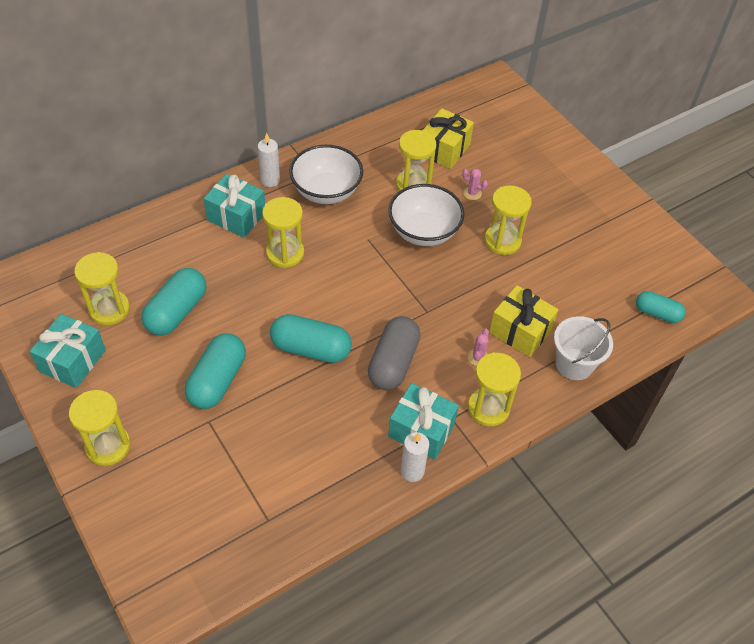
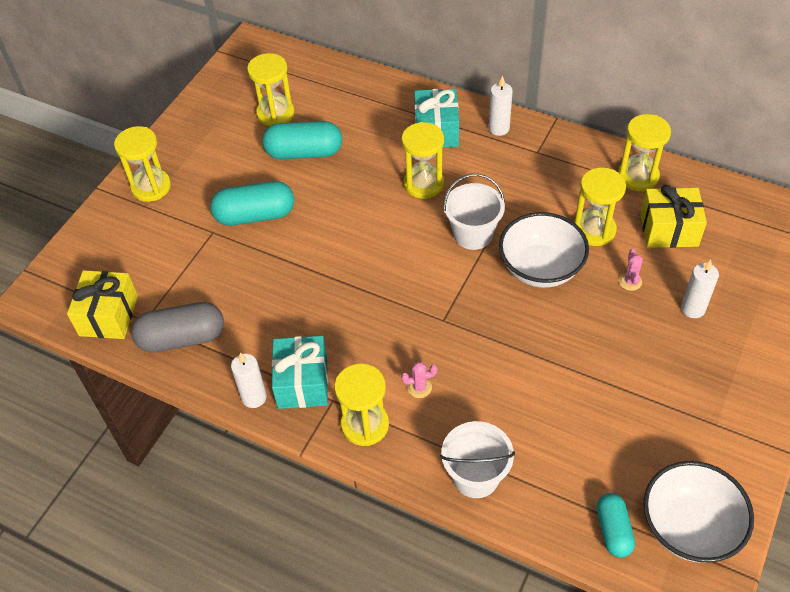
camera: 65 degrees right, 0 degrees up
(72, 361) = (213, 123): turquoise gift -> none
(311, 349) = (333, 257): turquoise capsule -> none
(326, 191) = (523, 172): white bowl -> white bowl (689, 527)
(361, 251) = (473, 234): none -> white bucket
(393, 363) = (362, 324): grey capsule -> grey capsule (182, 338)
(502, 241) = (588, 338): yellow hourglass -> yellow hourglass (638, 176)
(517, 177) = (693, 308): none -> white candle
(520, 331) = (481, 408): yellow gift -> yellow gift (108, 315)

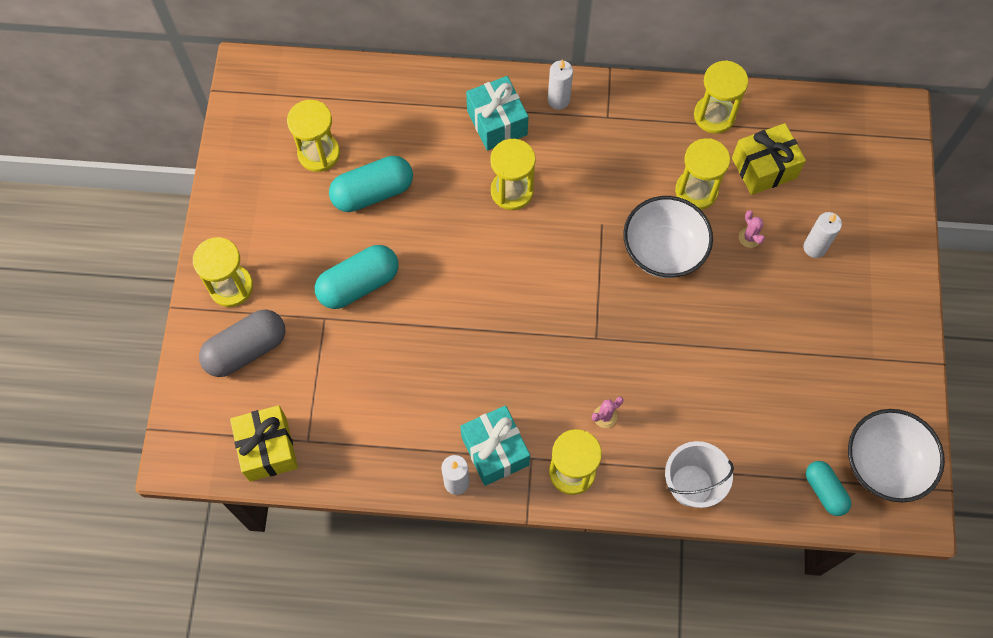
camera: 25 degrees left, 15 degrees up
(182, 338) = (355, 447): grey capsule -> grey capsule (246, 350)
(473, 234) = (584, 234): white bucket -> none

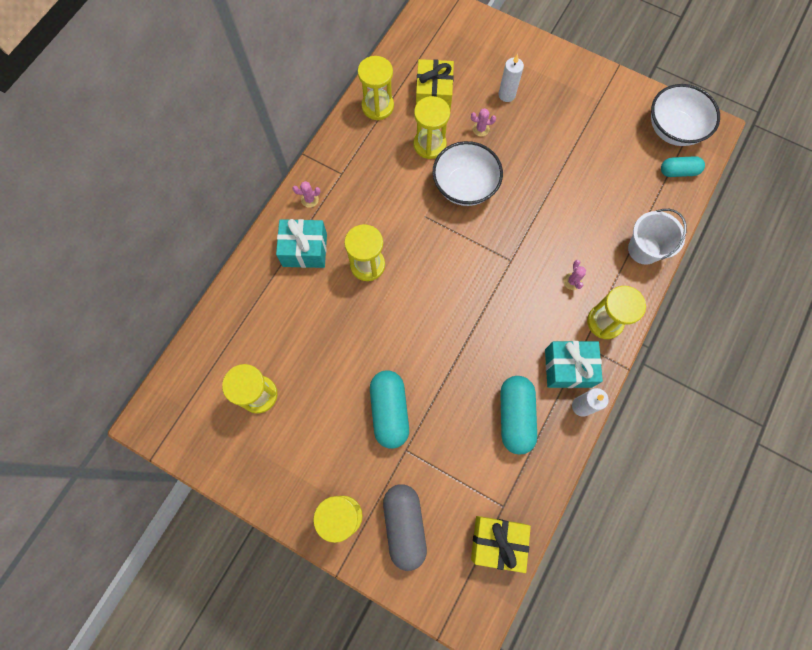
camera: 65 degrees left, 5 degrees up
(373, 193) = (316, 367): turquoise capsule -> turquoise capsule (515, 416)
(558, 100) = (309, 199): white candle -> pink cactus

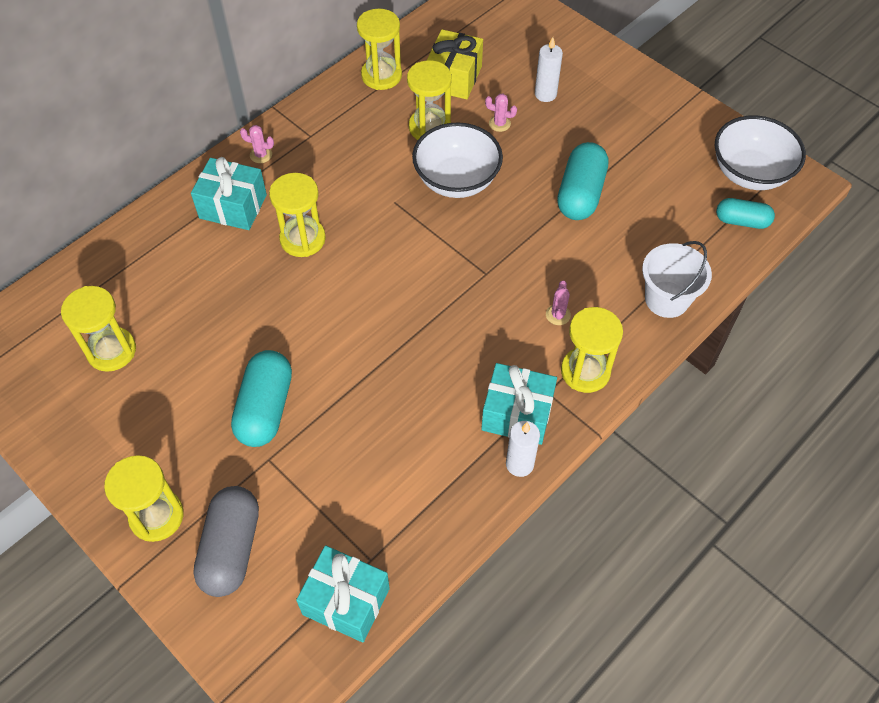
camera: 15 degrees right, 15 degrees down
(497, 541) = (346, 601): yellow gift -> turquoise gift
(515, 416) = (426, 454): turquoise capsule -> turquoise capsule (580, 194)

